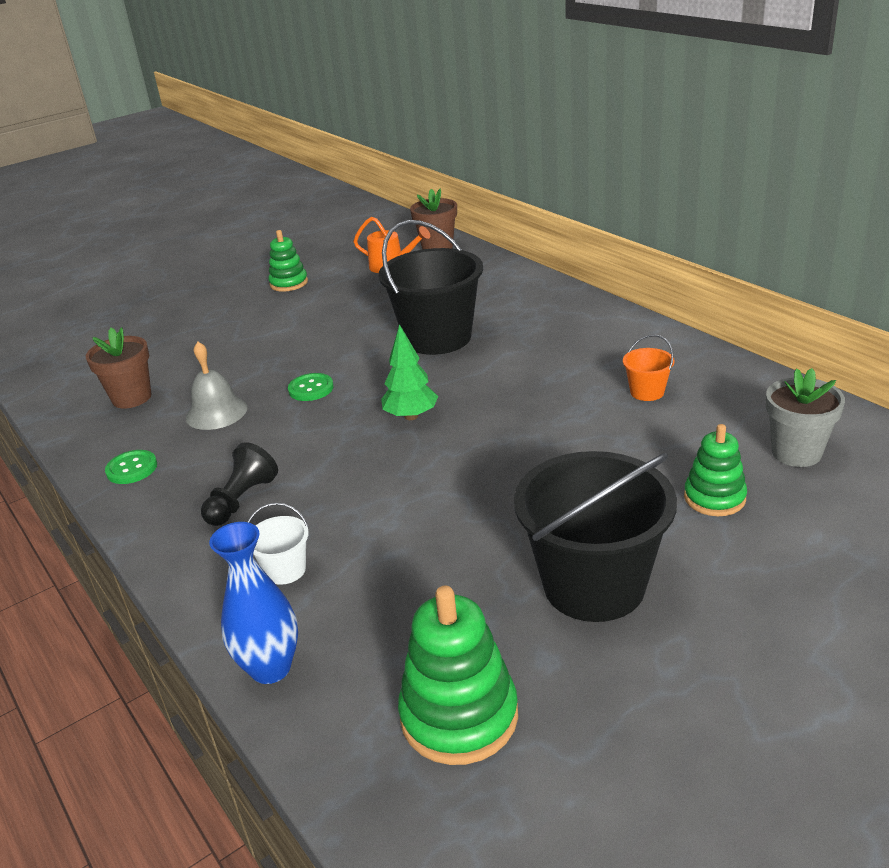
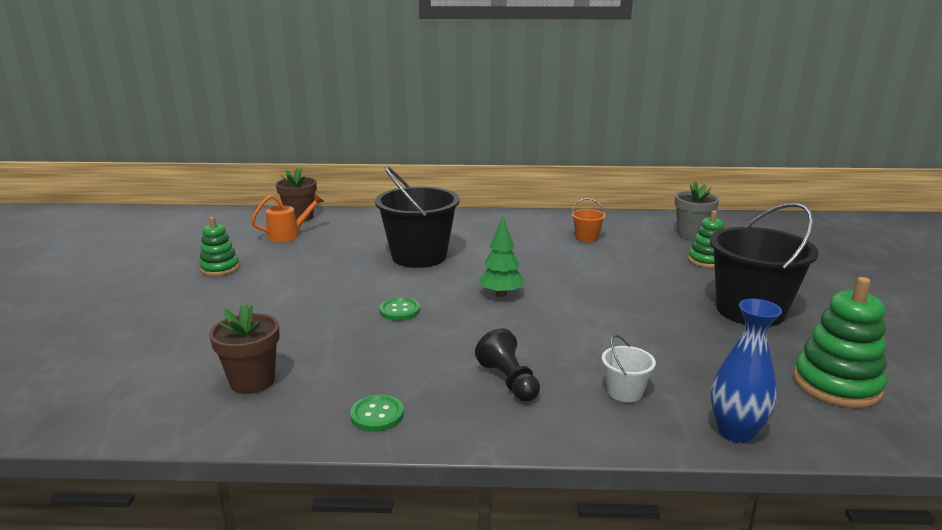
camera: 55 degrees left, 10 degrees down
(216, 412) = (360, 353): grey bell -> none

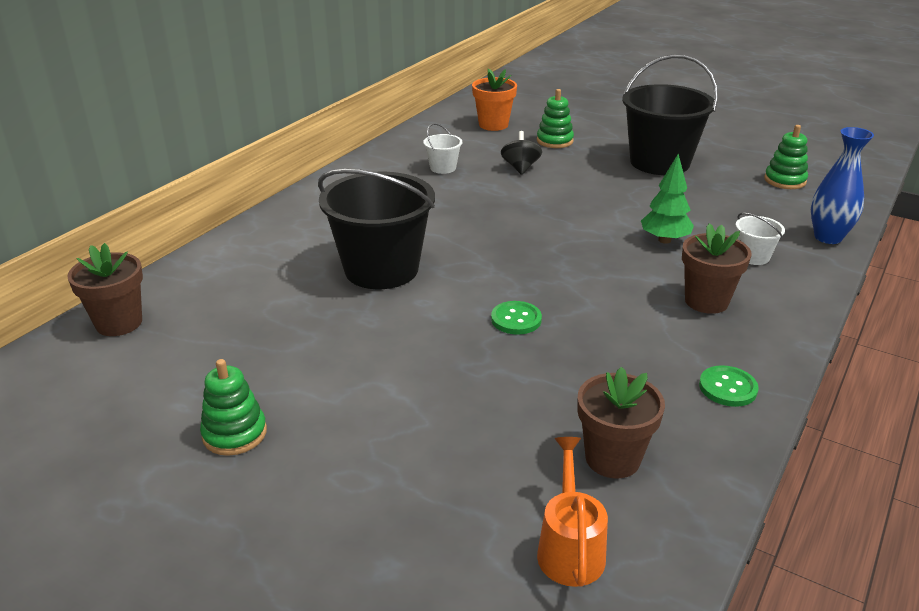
camera: 60 degrees left, 10 degrees up
(288, 235) = (180, 347): orange watering can -> orange watering can (570, 548)
(501, 294) = (531, 252): green tree -> green tree (664, 240)
(509, 381) = (706, 301): black pawn -> brown flower pot
(586, 237) = (443, 168): orange bucket -> white bucket
(632, 260) = (520, 168): none -> black spinning top
(691, 234) = (493, 125): grey flower pot -> orange flower pot
(836, 384) = (785, 180): green stacking toy -> green stacking toy, size x0.64

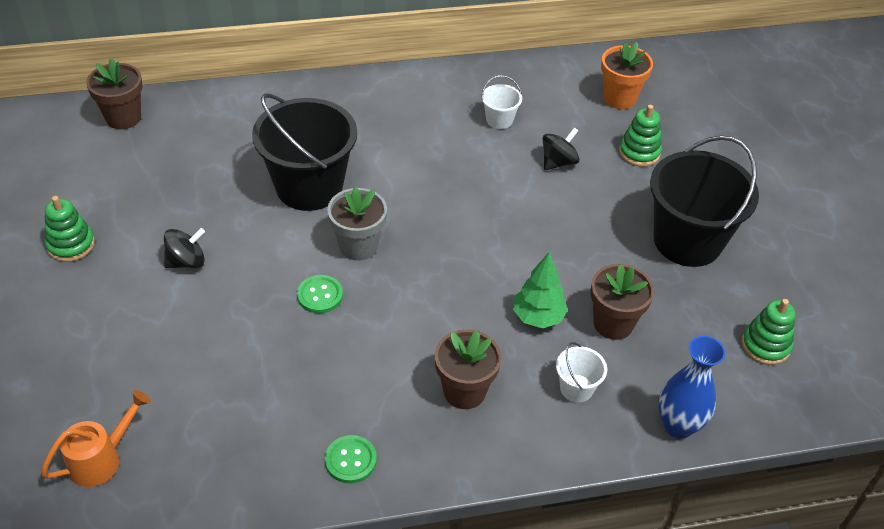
camera: 45 degrees right, 15 degrees up
(371, 371) = (186, 262): none -> black spinning top
(485, 277) = (358, 246): none -> grey flower pot
(612, 458) = (206, 435): brown flower pot -> brown flower pot (613, 323)

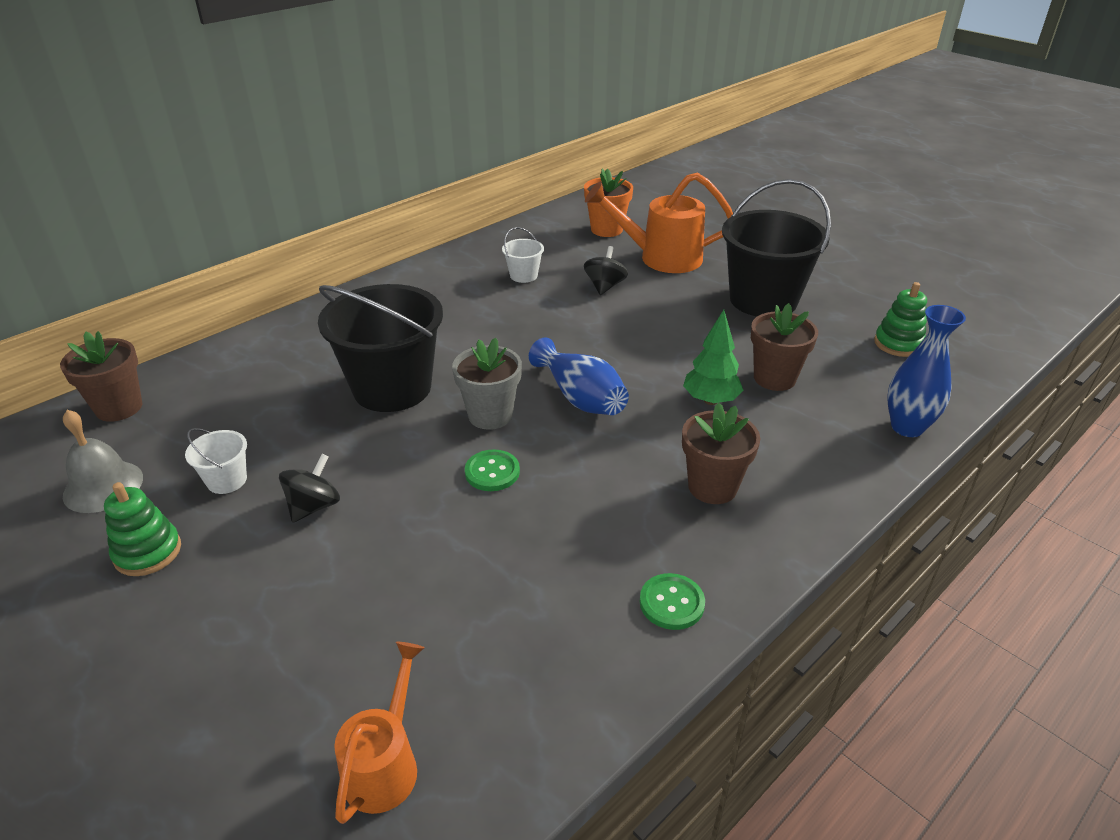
camera: 30 degrees left, 10 degrees down
(76, 180) = (103, 486): none -> grey bell
(438, 264) = (580, 398): none -> blue vase
(576, 388) = (801, 438): white bucket -> white bucket (227, 480)
(639, 152) = (661, 258): green stacking toy -> orange watering can

